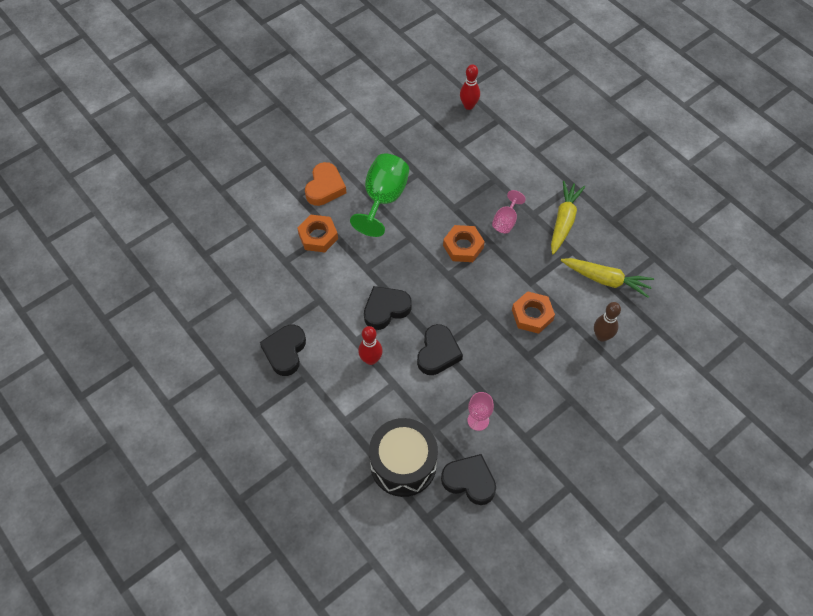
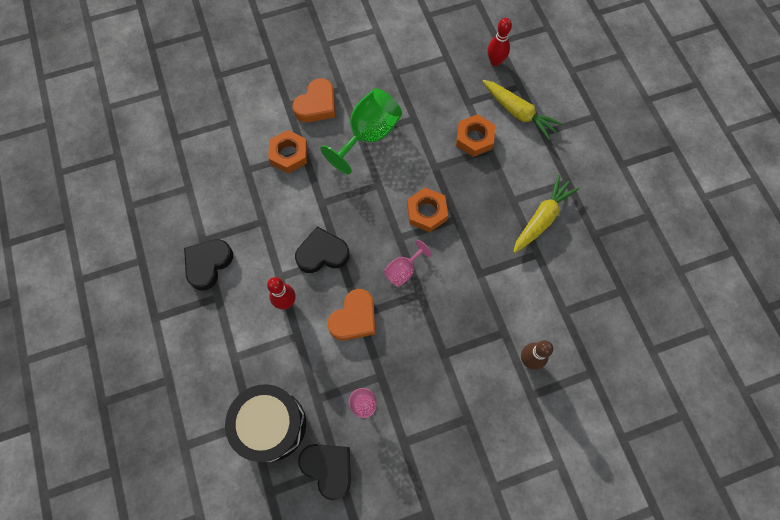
camera: 20 degrees right, 10 degrees up
(438, 353) = (354, 318): black heart -> orange heart
(506, 221) = (481, 199): pink goblet -> pink goblet (403, 270)
(532, 315) = (466, 311): orange nut -> orange nut (474, 138)
(606, 280) = (559, 298): yellow carrot -> yellow carrot (518, 113)

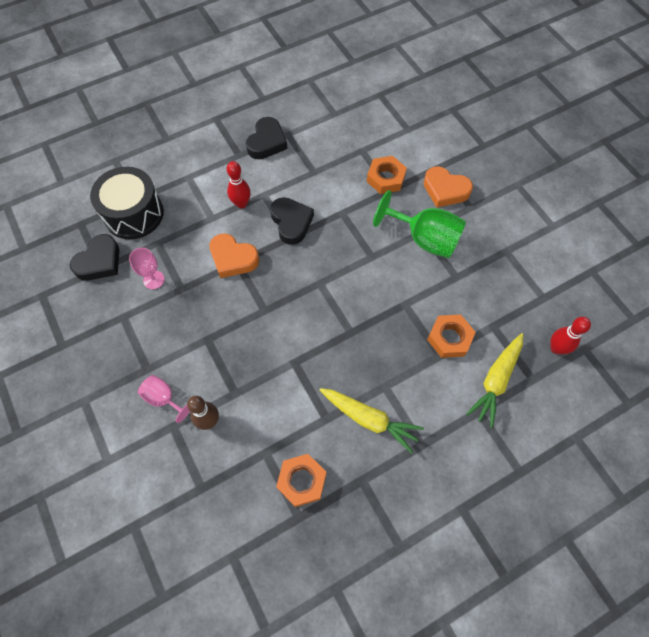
camera: 80 degrees right, 5 degrees down
(208, 264) = (267, 142): black heart -> black heart turned 90 degrees clockwise
(403, 270) = (286, 292): pink goblet -> pink goblet (164, 398)
(426, 212) = (352, 303): orange nut -> orange nut (302, 481)

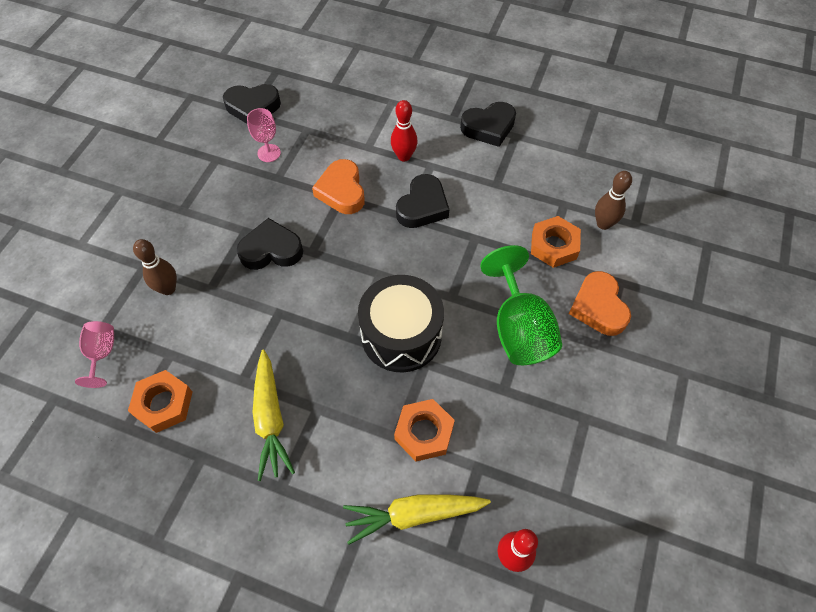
camera: 50 degrees right, 5 degrees down
(134, 214) = (318, 94): black drum -> black drum (401, 335)
(164, 398) = (164, 241): pink goblet -> pink goblet (102, 354)
(239, 333) = (271, 250): none -> black heart
(394, 143) = (603, 224): none -> brown bowling pin

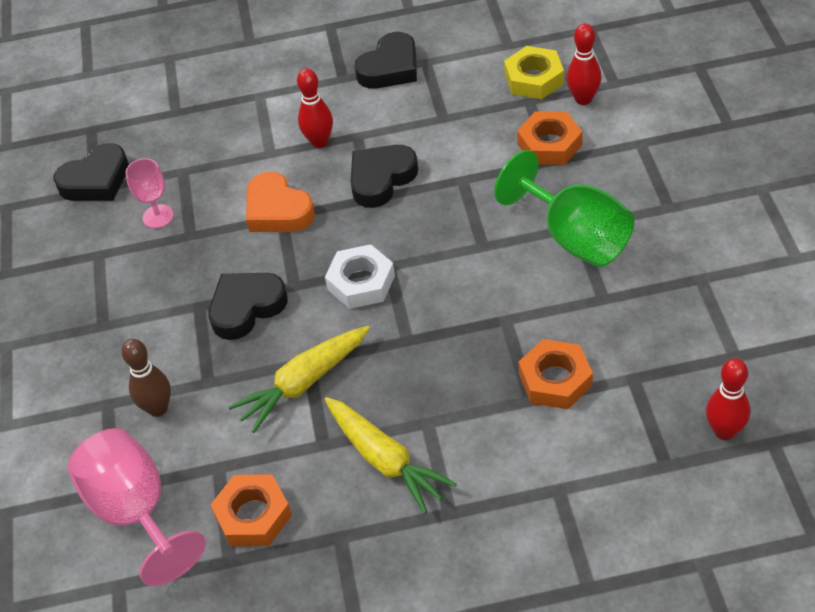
camera: 25 degrees left, 10 degrees down
(102, 354) = (136, 512): pink goblet -> pink goblet, size x1.86
(353, 275) = (361, 282): none -> white nut
(401, 335) = (459, 308): black drum -> none
(414, 515) = (604, 454): yellow carrot -> yellow carrot (304, 383)
(422, 206) = (381, 179): black heart -> black heart turned 135 degrees counterclockwise
(580, 189) = (534, 79): none -> yellow nut
(598, 307) = (637, 176): orange heart -> none
(603, 224) = (583, 99): brown bowling pin -> red bowling pin

